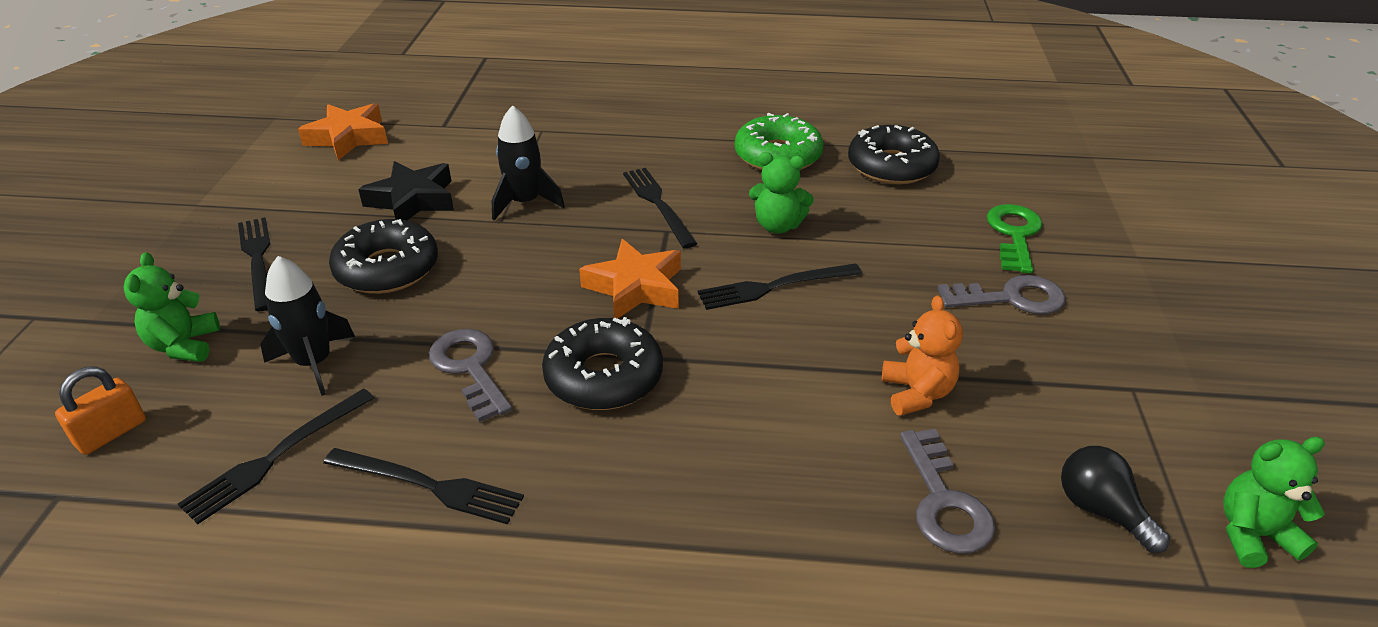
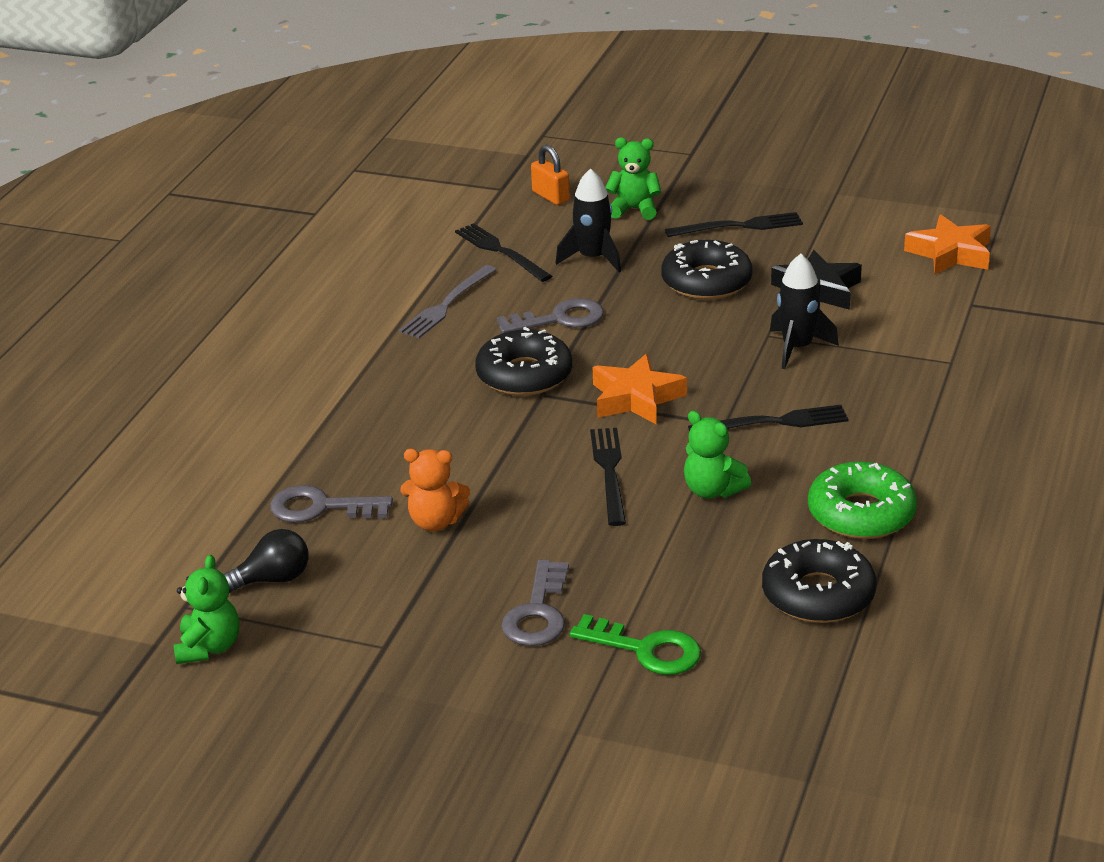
camera: 105 degrees right, 5 degrees down
(428, 486) = (446, 304): black fork -> grey fork
(777, 226) = (712, 490): green teddy bear -> green teddy bear turned 75 degrees counterclockwise

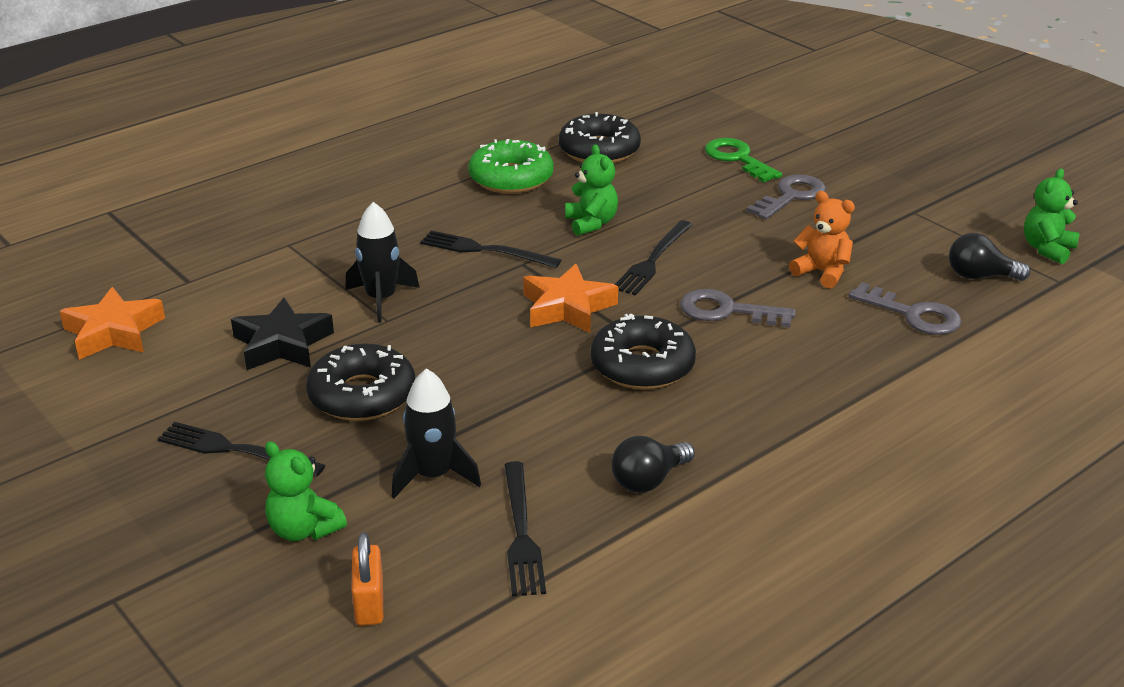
camera: 150 degrees left, 0 degrees up
(446, 304) = (648, 480): grey fork -> black light bulb
(560, 319) = (549, 412): grey key -> grey key (726, 311)

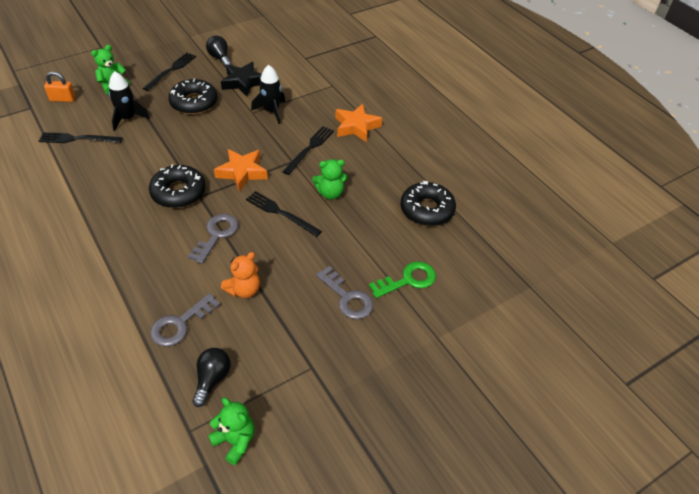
camera: 95 degrees right, 15 degrees up
(113, 332) = (269, 41): orange star -> orange star (356, 126)
(511, 178) = (392, 166): green donut -> none
(648, 480) = (89, 180): black light bulb -> black light bulb (220, 58)

